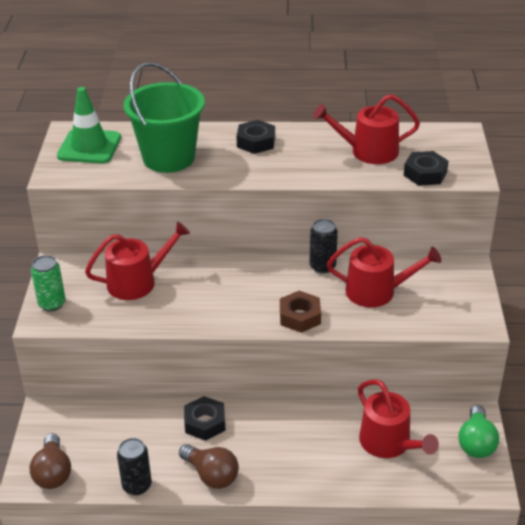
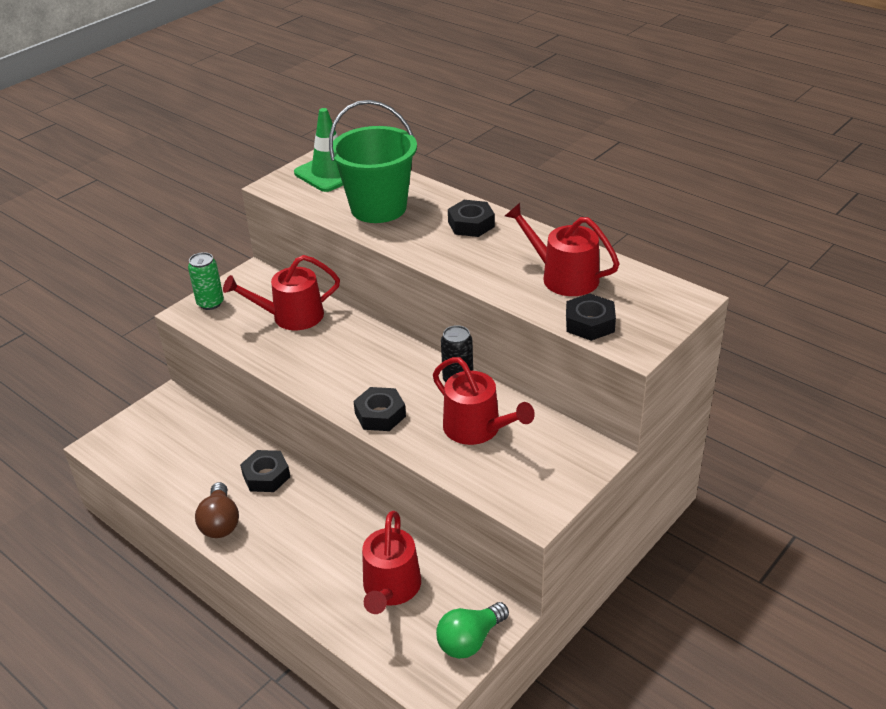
camera: 40 degrees right, 0 degrees up
(53, 473) = (120, 449): brown light bulb -> none
(137, 282) = (291, 316): red watering can -> red watering can turned 150 degrees clockwise
(137, 485) = (161, 496): black can -> none
(300, 316) = (380, 415): brown nut -> black nut

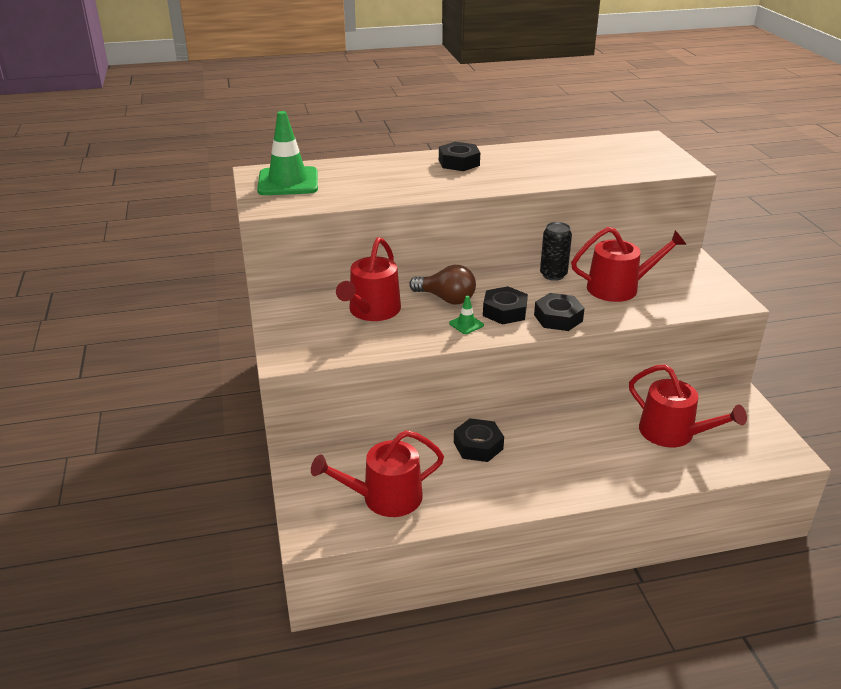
camera: 55 degrees left, 5 degrees down
(210, 303) = (289, 342): green can -> none
(220, 522) = (511, 493): brown light bulb -> brown light bulb (446, 299)
(318, 371) = (466, 324): none -> green traffic cone
(378, 208) = (378, 182): green bucket -> none
(470, 640) = (754, 419): green light bulb -> none
(563, 277) = (573, 159): red watering can -> red watering can (385, 498)
(589, 323) = (639, 169): black nut -> black nut (504, 311)

